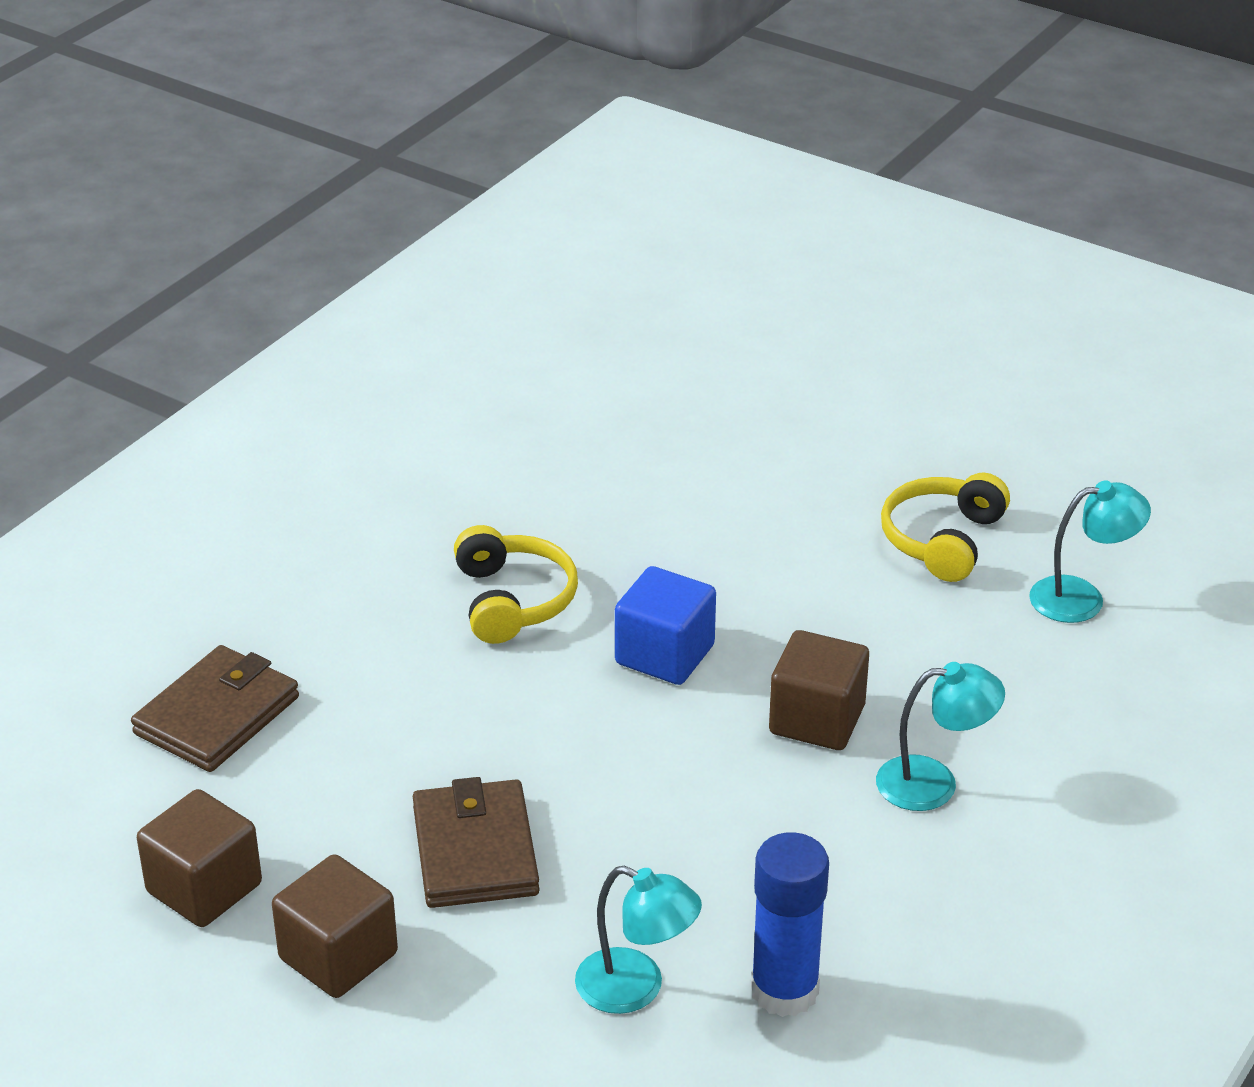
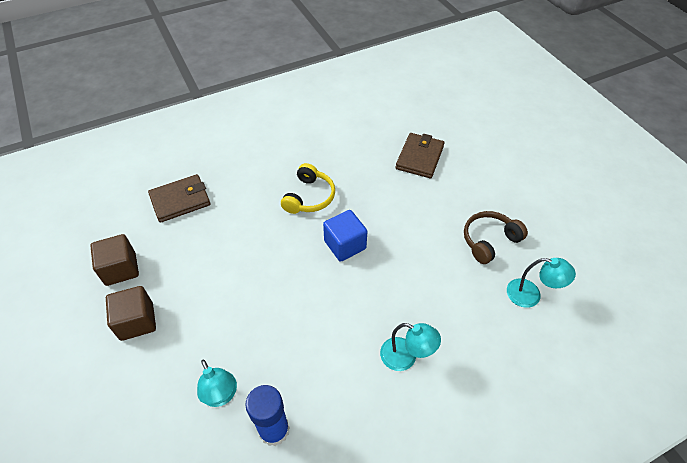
camera: 30 degrees right, 15 degrees up
(475, 851) = (215, 299): brown wallet -> brown wallet (419, 157)
(817, 720) = (380, 302): brown cube -> none
(942, 540) = (489, 241): yellow headphones -> brown headphones

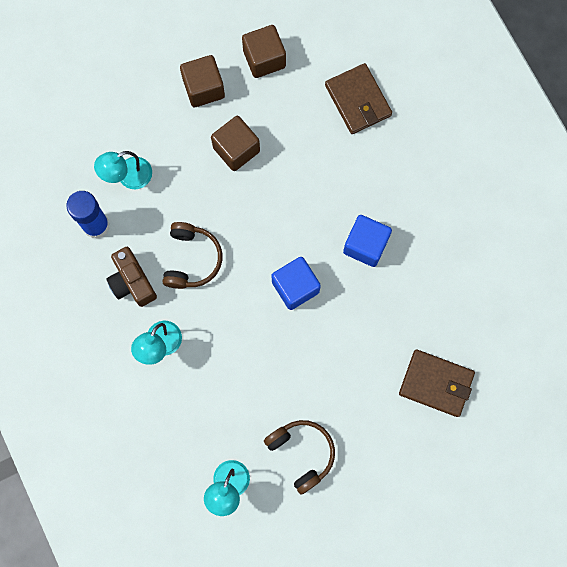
camera: 90 degrees right, 25 degrees up
(208, 292) = (236, 149): none -> brown cube
(309, 197) = (365, 245): yellow headphones -> blue cube
(317, 329) = (192, 259): none -> brown headphones
(340, 387) = (132, 282): none -> brown camera

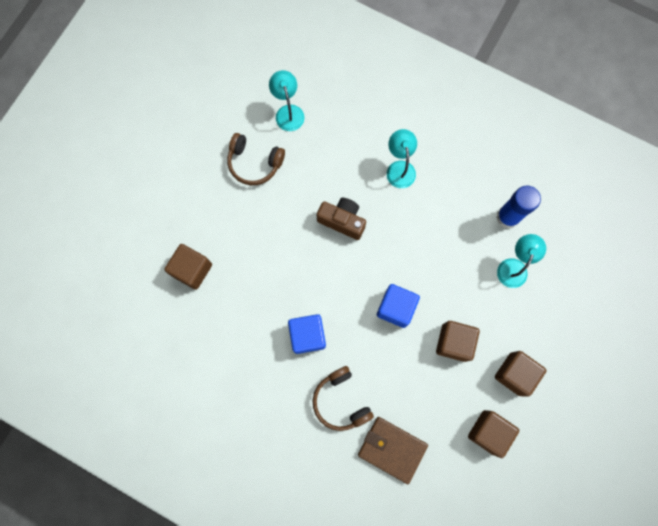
camera: 145 degrees right, 0 degrees up
(132, 282) = (451, 196): brown camera -> brown camera (342, 221)
(192, 259) = (423, 239): brown headphones -> brown headphones (341, 401)
(295, 287) = (337, 270): blue cube -> blue cube (396, 308)
(436, 383) = (192, 270): brown wallet -> brown cube

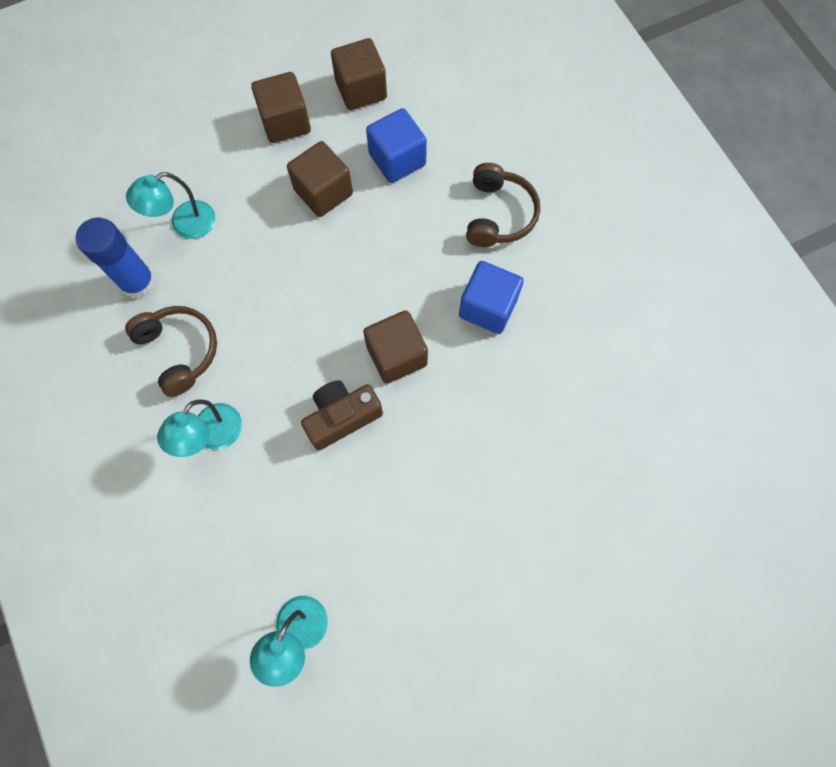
camera: 145 degrees left, 5 degrees down
(192, 270) = (586, 487): brown cube -> brown cube (396, 355)
(254, 163) = (402, 585): brown headphones -> brown headphones (179, 351)
(342, 221) = (342, 417): brown camera -> brown camera turned 90 degrees clockwise
(392, 449) = (476, 136): brown wallet -> none
(396, 308) = (359, 269): blue cube -> blue cube (397, 159)

